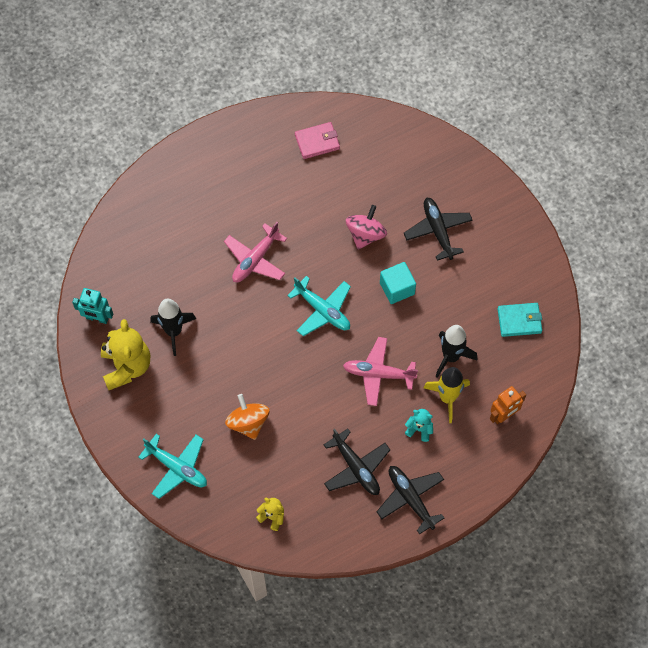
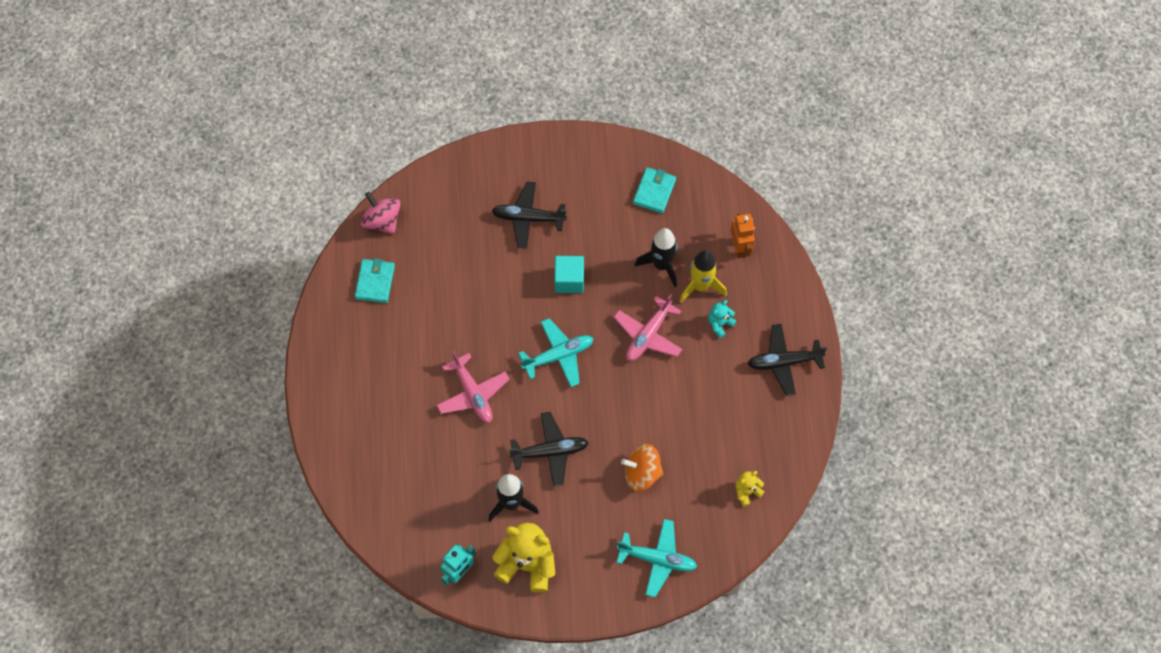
camera: 65 degrees left, 0 degrees up
(177, 467) = (657, 559): turquoise plane -> turquoise plane turned 45 degrees clockwise
(317, 142) = (375, 282): pink wallet -> turquoise wallet
(356, 467) = (732, 396): black plane -> black plane (550, 451)
(365, 234) = (499, 282): pink spinning top -> pink spinning top (382, 221)

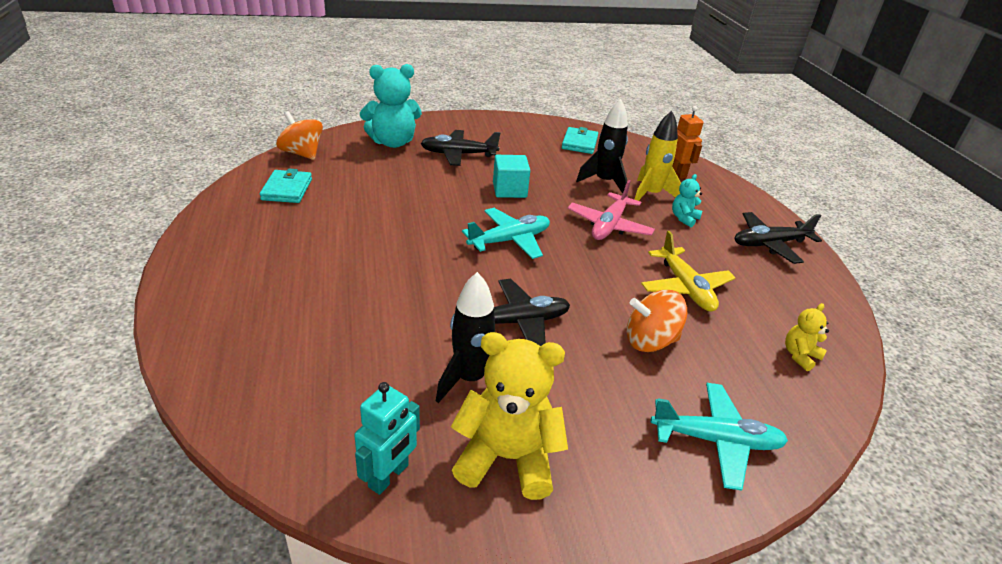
camera: 10 degrees left, 30 degrees down
(382, 221) = (302, 153): pink spinning top -> orange spinning top
(466, 197) = (393, 142): none -> turquoise teddy bear
(473, 394) = (405, 271): pink plane -> none
(688, 417) = (685, 287): none -> yellow plane

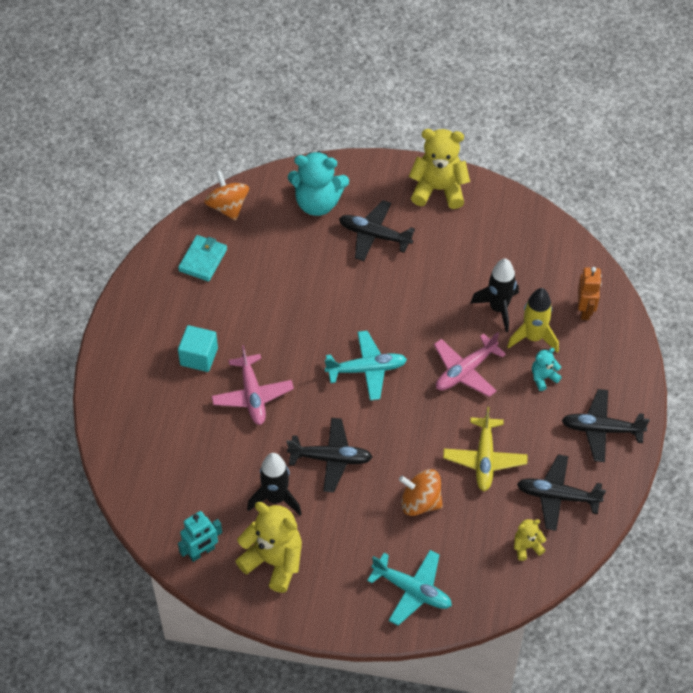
camera: 25 degrees right, 20 degrees up
(389, 283) = (252, 395): none -> pink plane
(498, 125) = (438, 189): none -> yellow teddy bear
(509, 190) = (399, 301): turquoise cube -> turquoise cube (199, 356)
(579, 143) = (510, 239): turquoise wallet -> none
(784, 303) = (557, 496): none -> black plane

